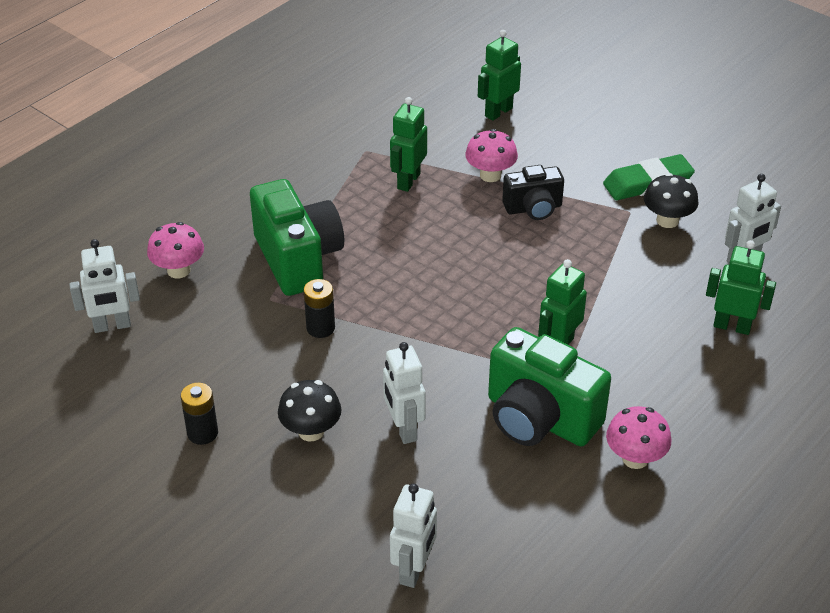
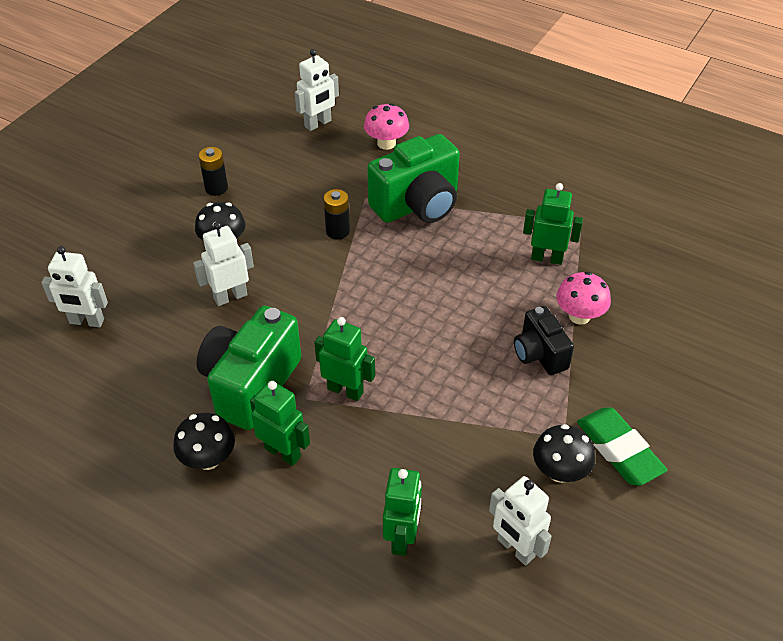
camera: 80 degrees right, 5 degrees up
(112, 326) = (318, 124): white robot -> white robot turned 105 degrees counterclockwise
(498, 112) = (687, 311): green robot -> green robot (283, 452)
(635, 458) = (208, 459): pink mushroom -> black mushroom

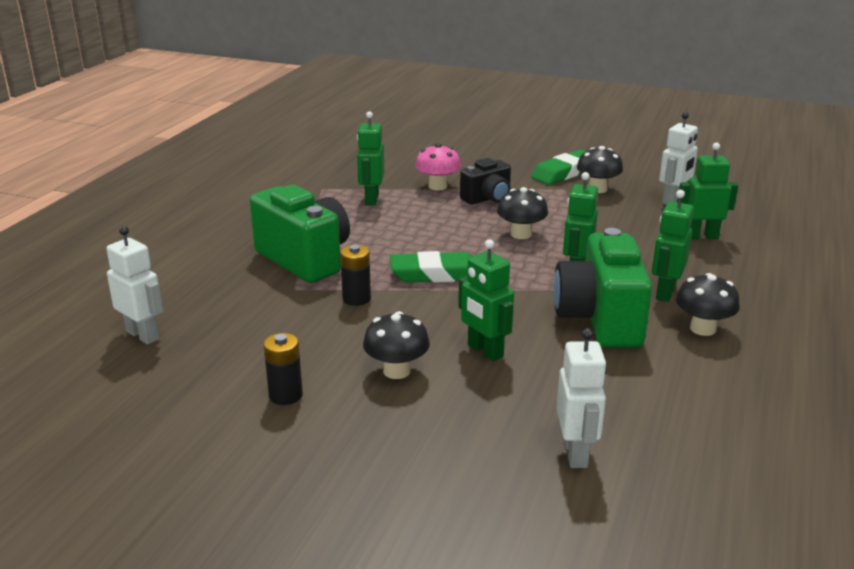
camera: 100 degrees left, 20 degrees down
(230, 297) = (485, 351): white robot -> green robot
(251, 384) = (600, 320): green camera -> green camera turned 75 degrees clockwise
(368, 285) = (436, 274): none -> green eraser
(386, 143) = (192, 285): pink mushroom -> none
(440, 365) = (521, 234): none -> black mushroom

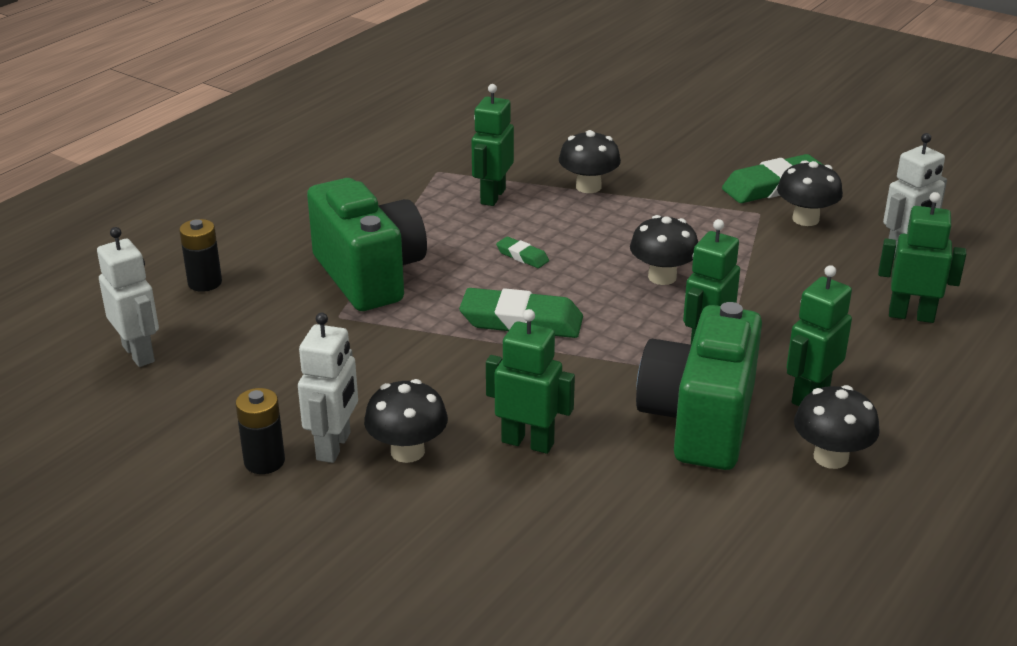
camera: 15 degrees right, 5 degrees up
(356, 299) = (406, 342): black battery -> black battery (205, 283)
(414, 233) = (522, 256): none -> green eraser
(437, 186) = (588, 187): pink mushroom -> black mushroom
(485, 351) = (528, 442): green robot -> green robot turned 135 degrees clockwise
(487, 198) = (645, 215): black camera -> none
(576, 453) = (568, 601): white robot -> white robot (334, 446)

